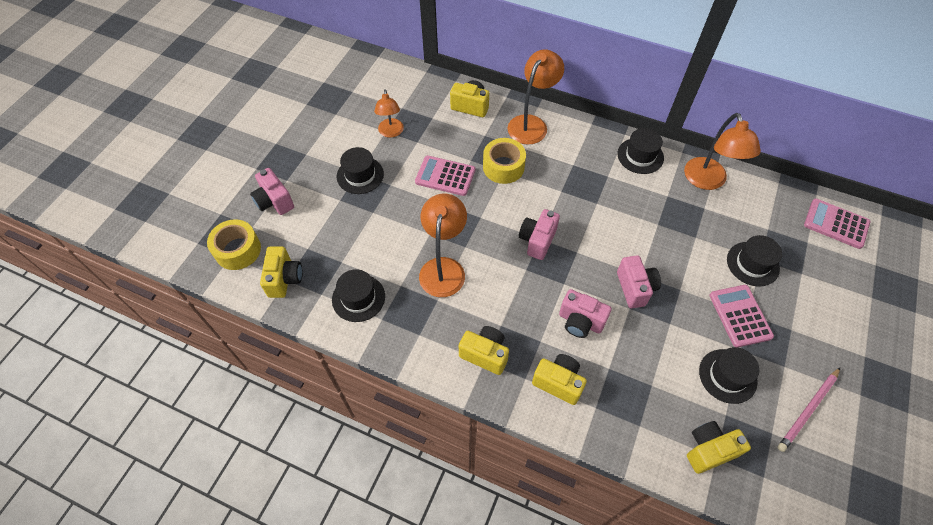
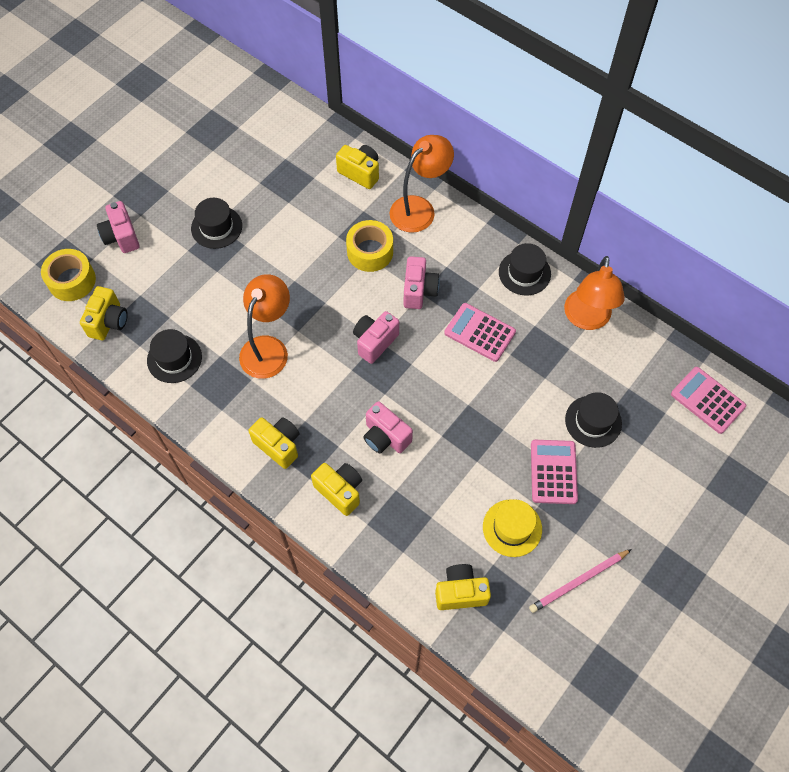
camera: 15 degrees right, 5 degrees up
(391, 132) = (264, 185): orange lamp -> none
(445, 176) = (304, 248): pink calculator -> pink calculator (479, 332)
(635, 288) = (456, 416): pink camera -> pink camera (419, 291)
(727, 376) = (512, 528): black hat -> yellow hat

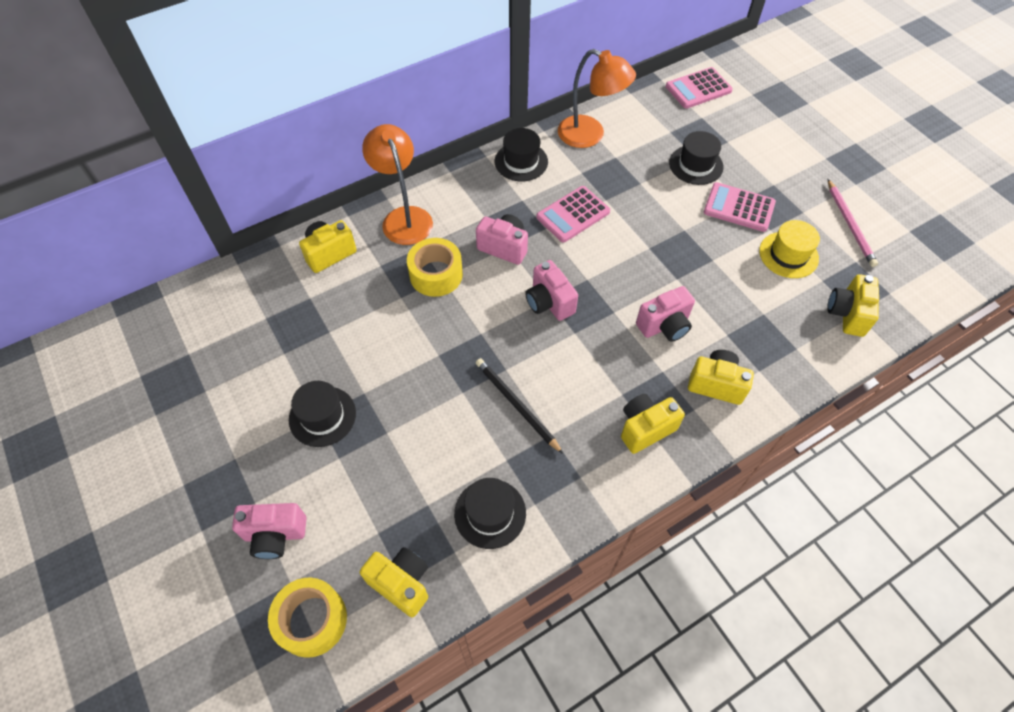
camera: 70 degrees left, 5 degrees down
(268, 348) = (516, 405): orange lamp -> black pencil
(340, 491) = (716, 384): yellow camera -> yellow camera turned 45 degrees clockwise

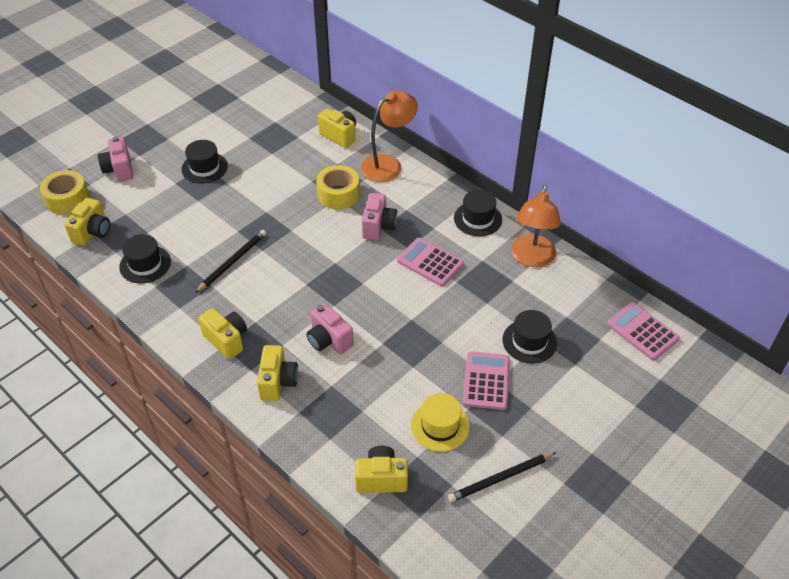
camera: 75 degrees right, 10 degrees down
(549, 302) = (331, 263): pink camera -> none
(850, 225) = (500, 478): pink pencil -> black pencil

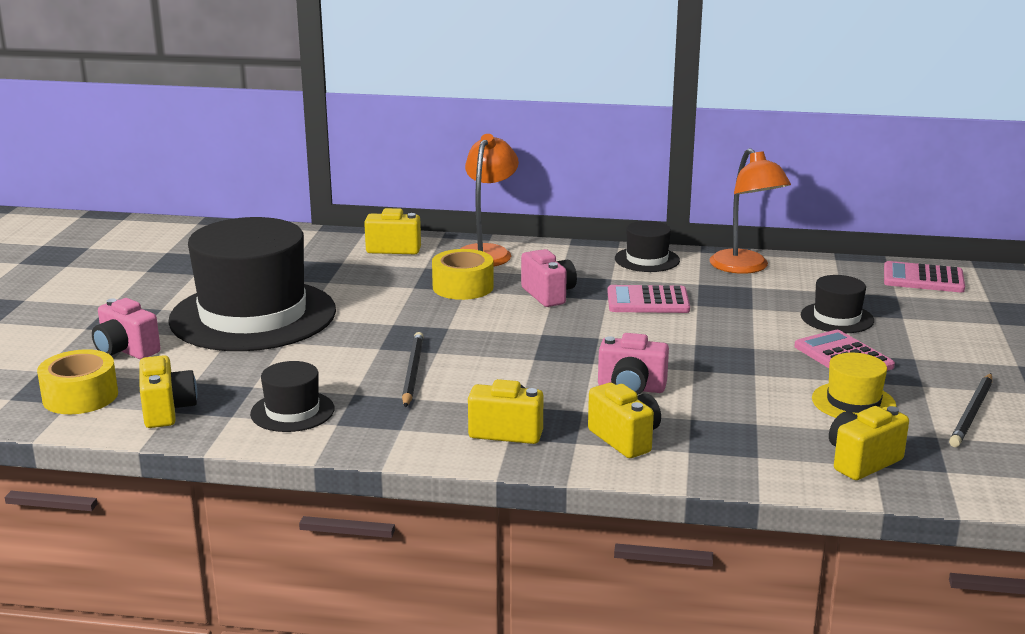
camera: 35 degrees left, 25 degrees down
(204, 168) = (253, 315): black hat -> black hat, size x2.29

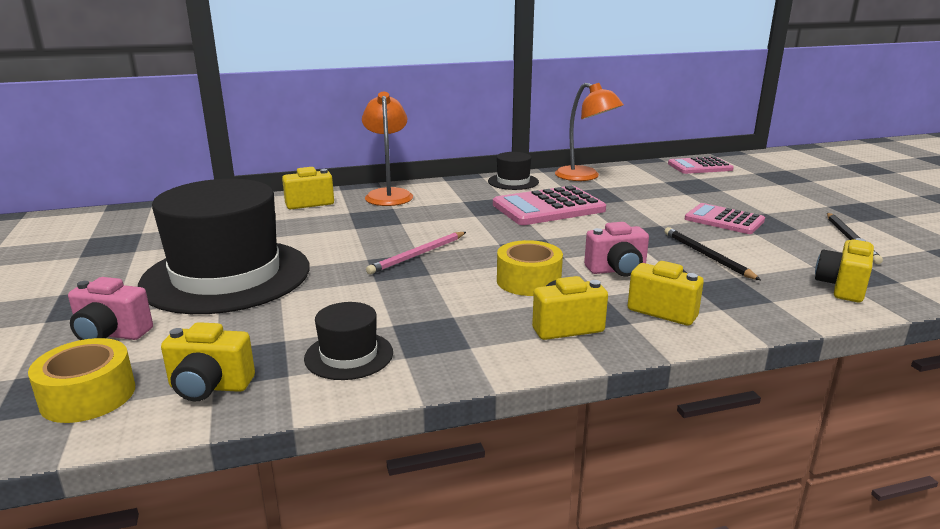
camera: 25 degrees left, 0 degrees up
(167, 411) = (209, 387): yellow camera -> yellow camera turned 135 degrees clockwise
(412, 372) = (427, 294): black pencil -> black pencil (706, 256)
(445, 330) = (418, 255): none -> pink pencil
(463, 287) = (397, 221): yellow tape -> yellow tape (528, 281)
(548, 295) = (471, 215): pink camera -> none
(648, 301) = (548, 207): pink calculator -> pink calculator, size x1.52
(837, 318) = (684, 197): black hat -> none
(853, 402) = (774, 248): yellow hat -> none

